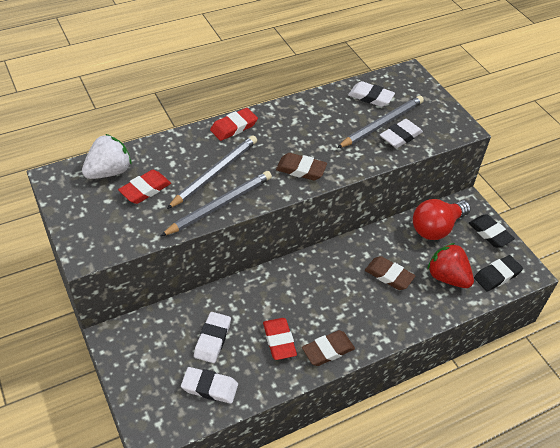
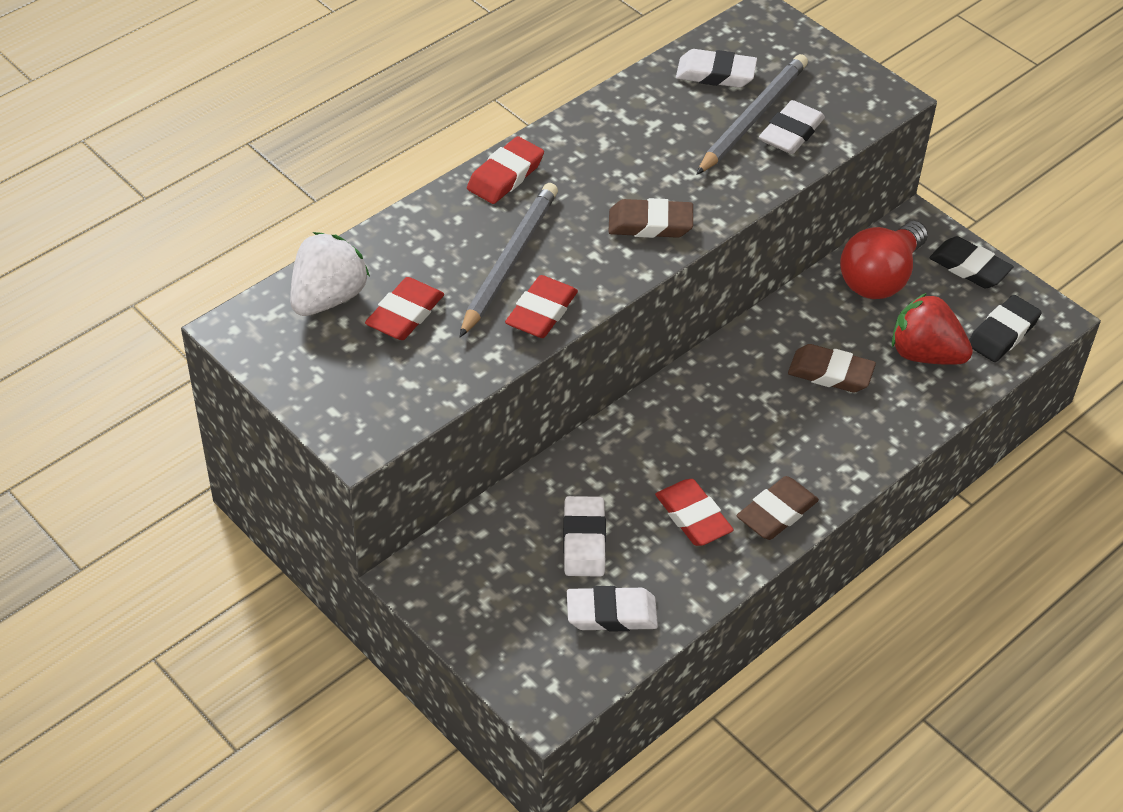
camera: 15 degrees left, 0 degrees up
(219, 205) = (541, 312): grey pencil -> red eraser

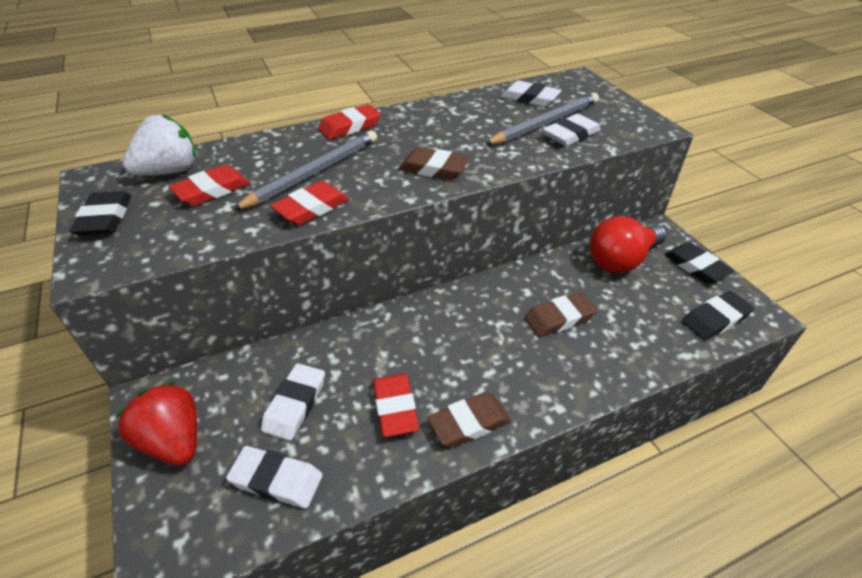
camera: 20 degrees right, 5 degrees down
(311, 380) = (105, 218): none -> black eraser
(830, 373) = (559, 318): brown eraser -> brown eraser turned 60 degrees counterclockwise
(925, 354) = (643, 321): red strawberry -> red strawberry (174, 440)

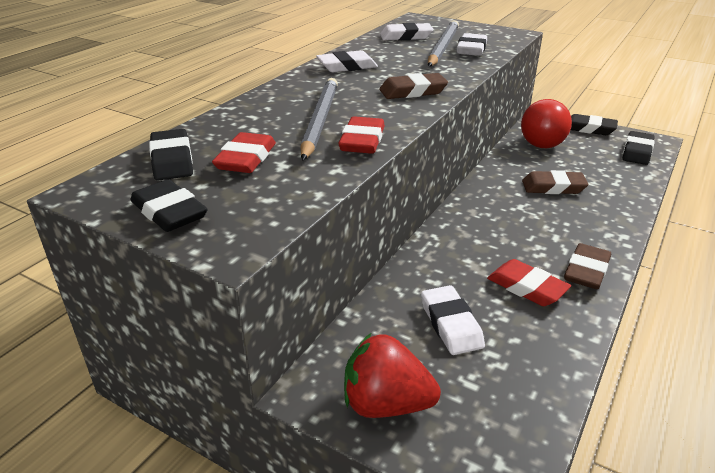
camera: 35 degrees left, 10 degrees down
(170, 171) = (172, 160): white strawberry -> black eraser
(276, 480) = (512, 377): white eraser -> white eraser (347, 66)
(350, 126) = (293, 85): red eraser -> none
(559, 318) = (553, 187): brown eraser -> brown eraser turned 60 degrees clockwise

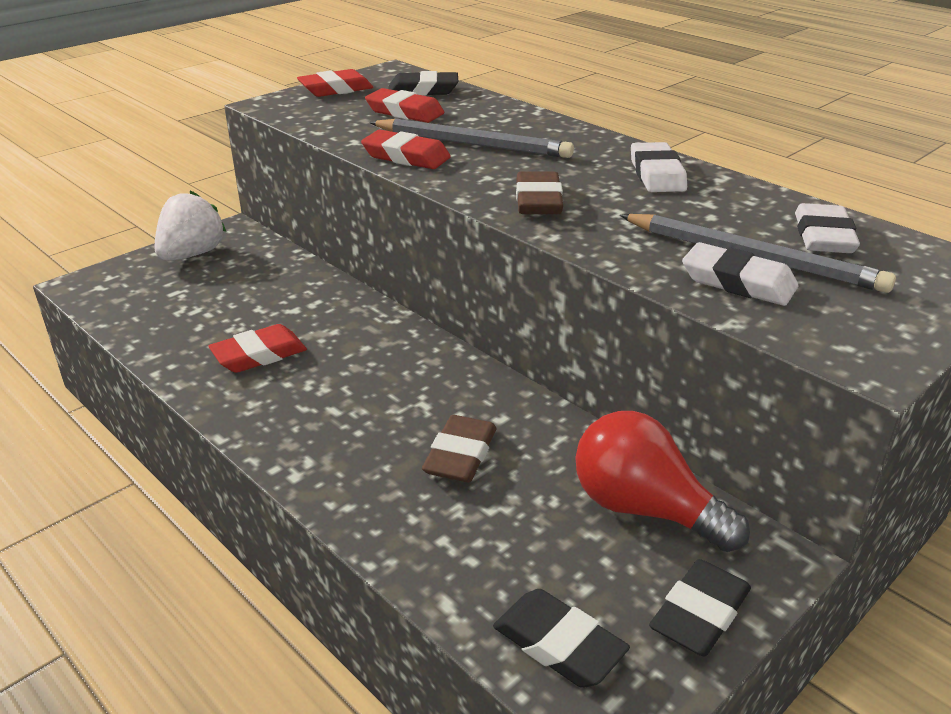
camera: 105 degrees right, 0 degrees up
(169, 212) = (336, 89): black eraser -> red eraser
(386, 404) = (192, 254): red strawberry -> white strawberry
(451, 324) = (246, 298): white eraser -> none
(586, 271) = (251, 407): brown eraser -> none

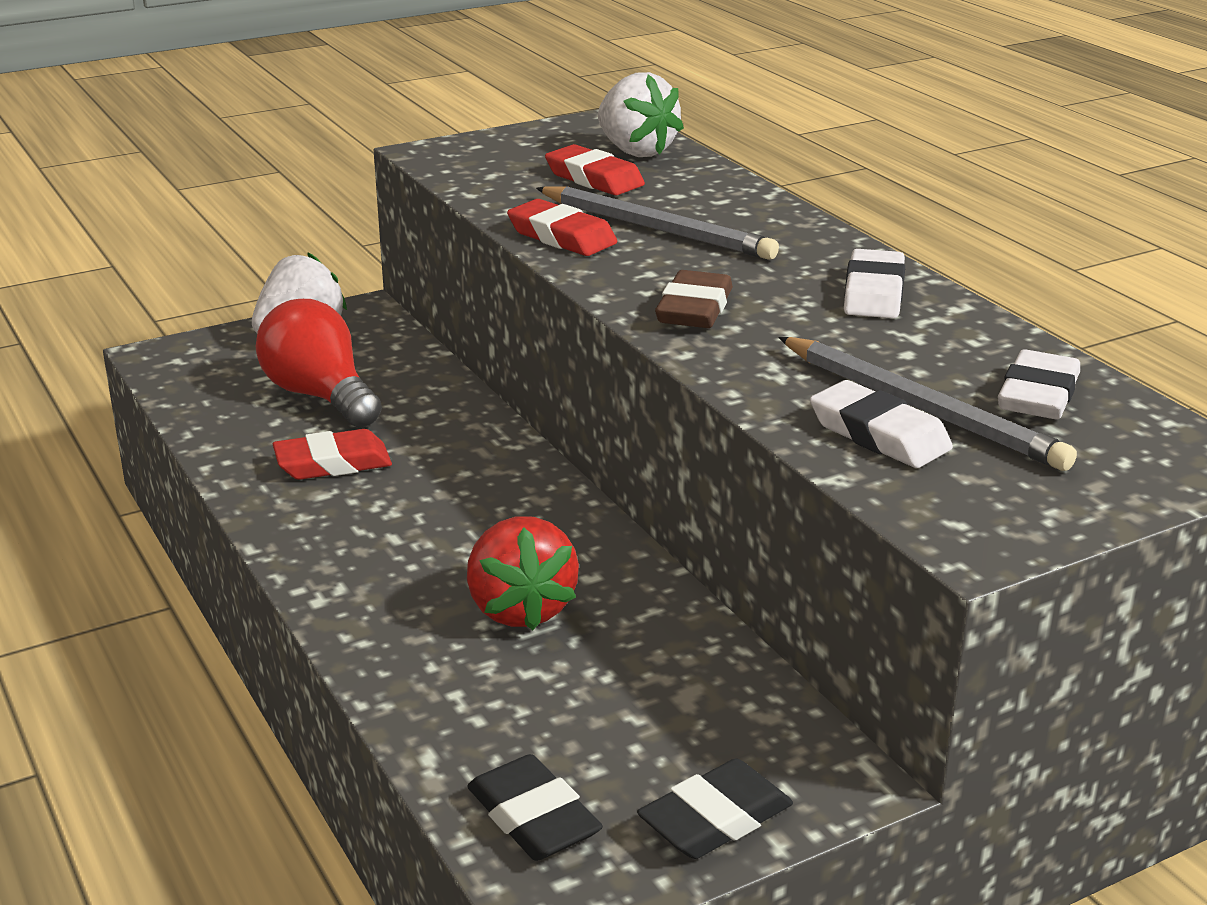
camera: 15 degrees right, 5 degrees down
(336, 89) = (522, 140): red eraser -> none
(423, 90) = (635, 151): black eraser -> white strawberry
(460, 455) = (520, 609): brown eraser -> red strawberry
(644, 509) = (713, 702): red light bulb -> red light bulb (320, 396)

